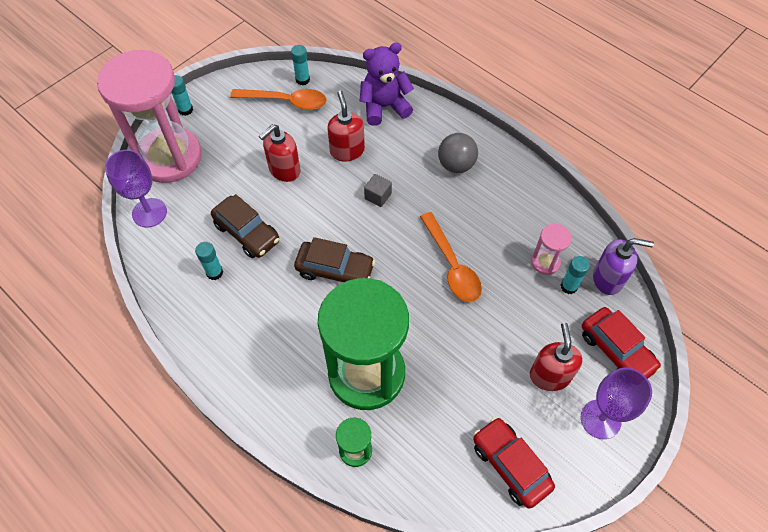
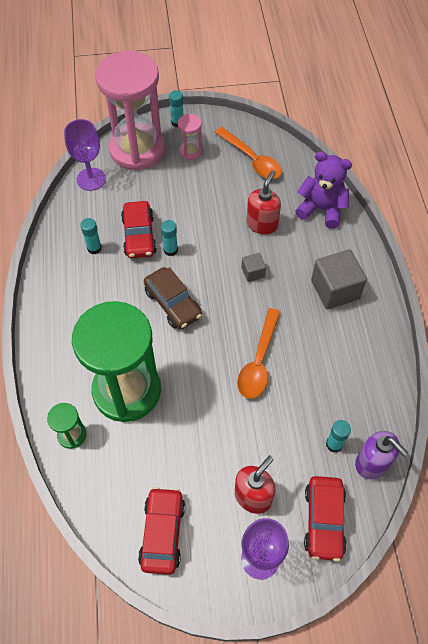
camera: 40 degrees right, 0 degrees up
(247, 233) = (139, 236): brown car -> red car
(284, 170) = (204, 209): red soap dispenser -> none
(302, 80) = (279, 151): turquoise glue stick -> turquoise glue stick (170, 250)
(456, 165) = (335, 290): grey ball -> grey cube
(545, 262) = (333, 412): pink hourglass -> pink hourglass (190, 151)

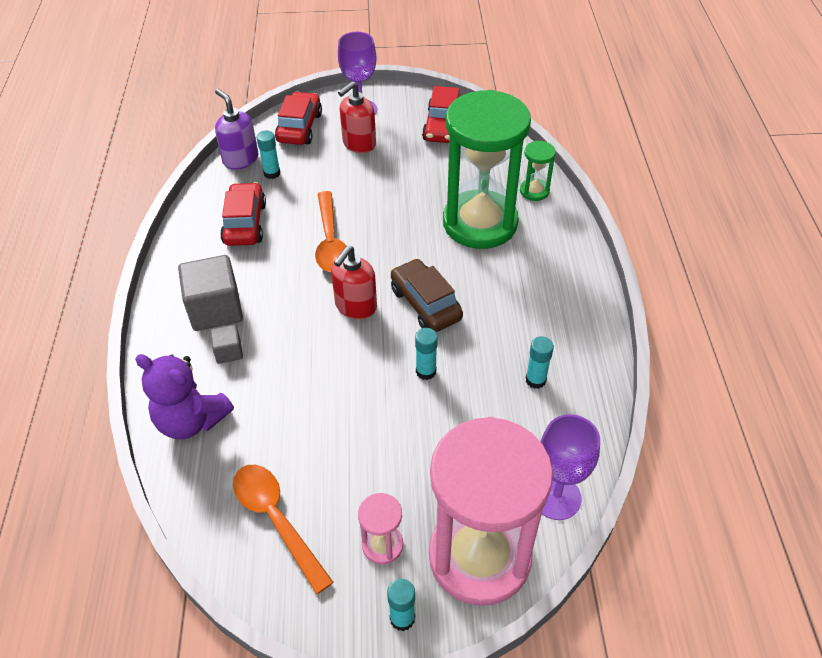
camera: 175 degrees left, 10 degrees down
(139, 236) = (471, 394): red car -> red car (245, 223)
(253, 272) = (316, 335): grey cube -> grey cube (229, 352)
(259, 361) = (330, 241): orange spoon -> orange spoon turned 150 degrees clockwise
(262, 224) = (287, 402): red soap dispenser -> red soap dispenser (355, 306)

